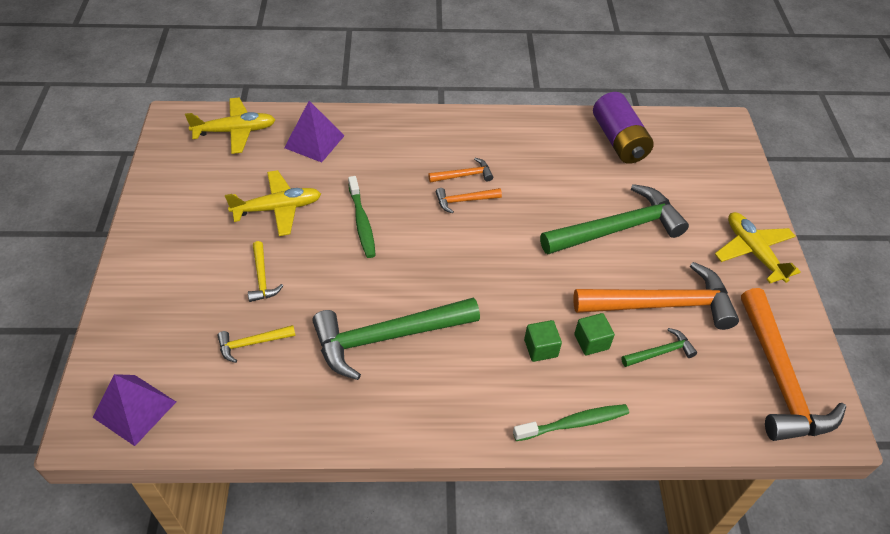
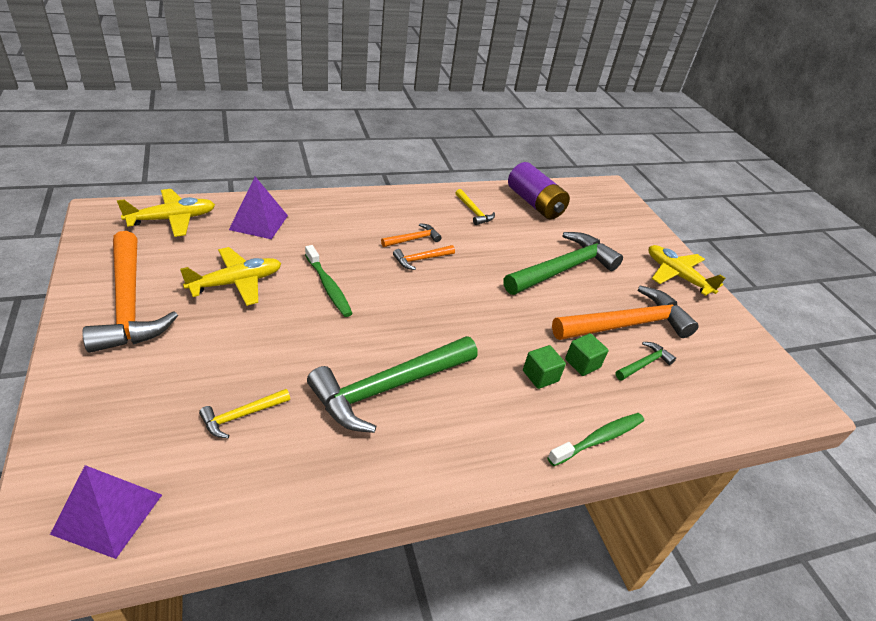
camera: 20 degrees left, 10 degrees down
(262, 277) = (236, 348): yellow hammer -> yellow hammer (474, 212)
(779, 378) = (746, 370): orange hammer -> orange hammer (129, 303)

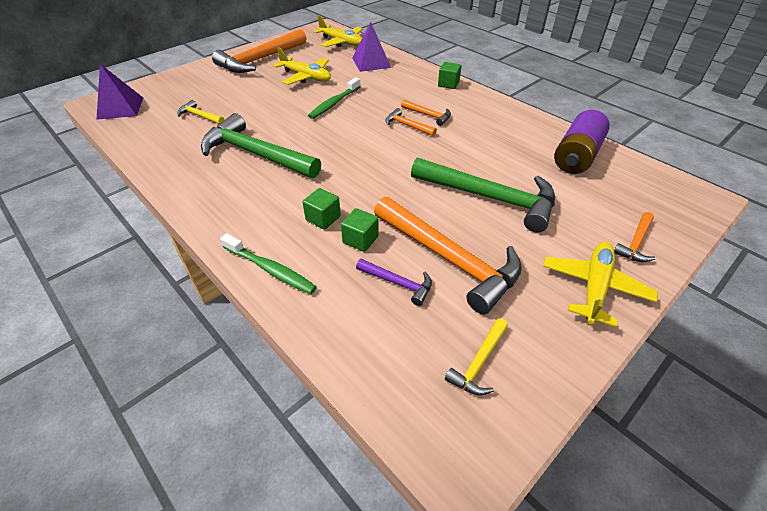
camera: 70 degrees right, 5 degrees up
(364, 201) = (448, 84): none -> green cube
(474, 212) = (508, 129): yellow hammer -> yellow hammer (479, 362)
(642, 237) = (636, 243): none -> orange hammer
(644, 364) = (398, 283): green hammer -> purple hammer

